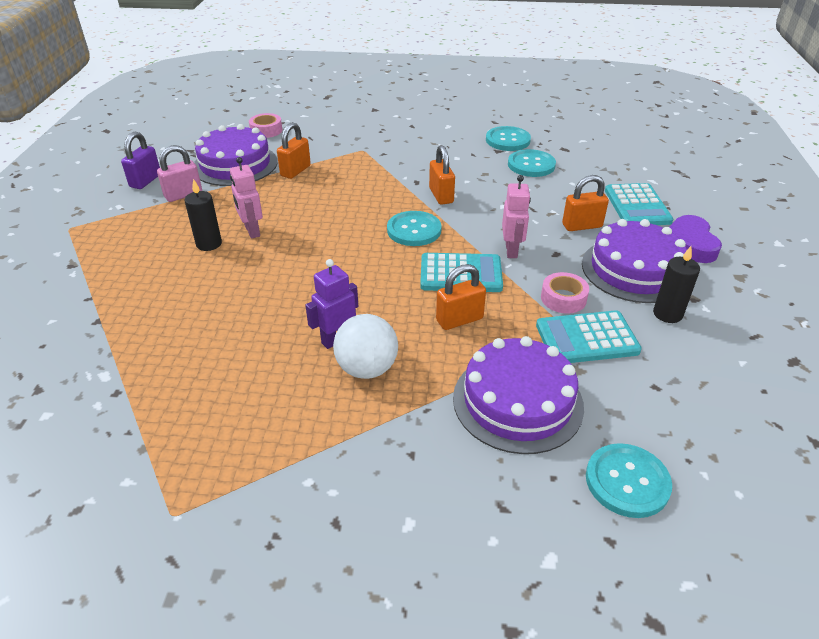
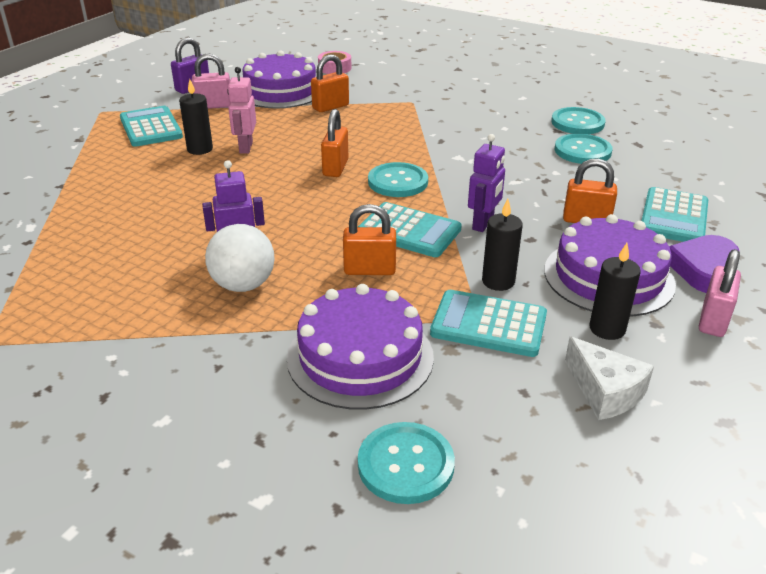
camera: 25 degrees right, 5 degrees down
(139, 233) = (151, 127): none -> turquoise calculator
(441, 195) = (455, 158): orange padlock -> orange padlock (335, 168)
(512, 250) = (483, 224): pink robot -> purple robot
(563, 298) = (498, 281): pink tape -> black candle
(706, 366) = (605, 391): none -> white cheese
(726, 284) = (713, 320): none -> pink padlock

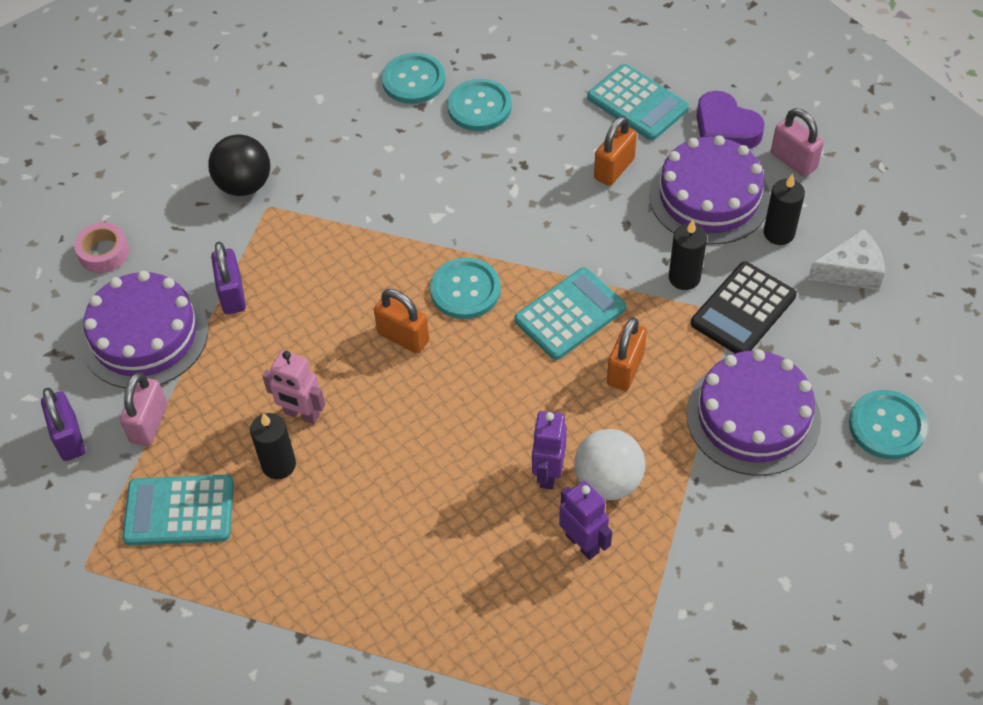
camera: 65 degrees left, 20 degrees up
(330, 107) = (232, 294): orange padlock -> purple padlock
(423, 92) = (244, 185): none -> black ball
(483, 224) = (584, 250): purple robot -> purple robot (583, 543)
(488, 324) = (743, 310): turquoise calculator -> black calculator

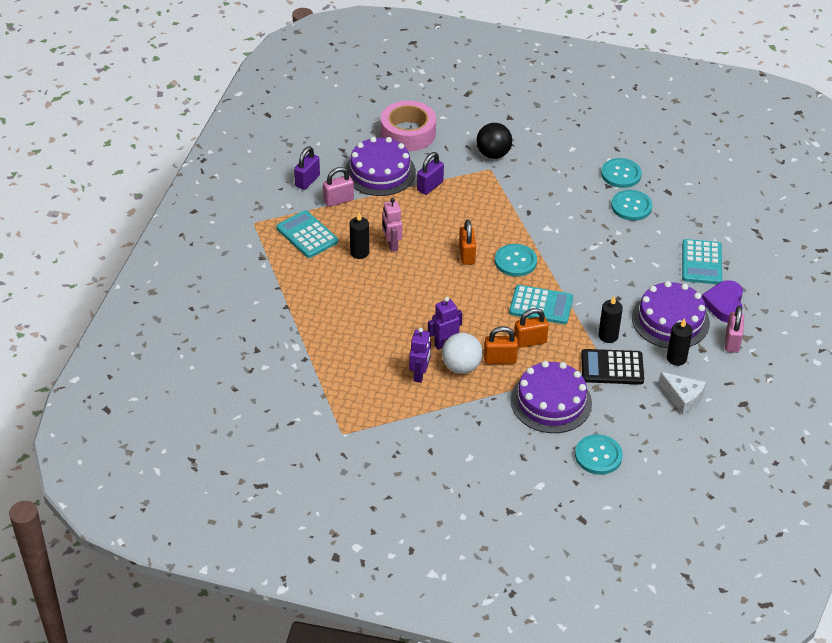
camera: 50 degrees right, 10 degrees down
(104, 253) = (408, 133): pink tape -> pink tape, size x1.93
(614, 169) = (648, 276): orange padlock -> orange padlock (500, 359)

